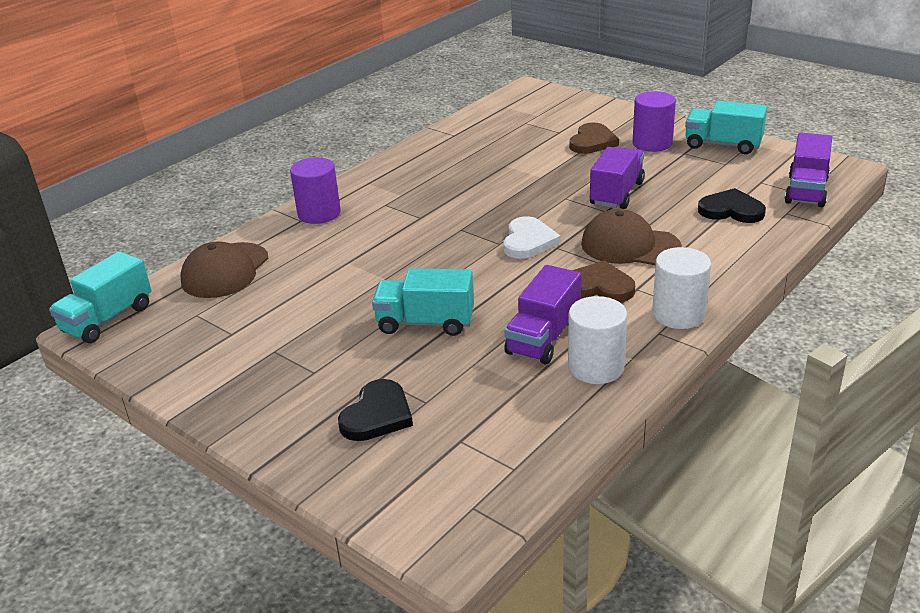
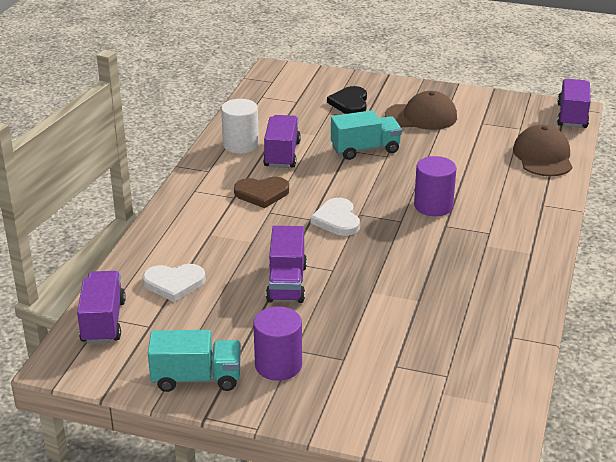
camera: 155 degrees right, 0 degrees up
(108, 319) = (572, 116): turquoise truck -> purple truck
(319, 213) = (535, 213): purple cylinder -> purple cylinder (433, 206)
(592, 142) = (347, 355): brown heart -> none
(630, 245) = (252, 231): brown cap -> brown cap (421, 116)
(678, 314) = (198, 184): white cylinder -> none
(731, 210) = (174, 283): black heart -> white heart

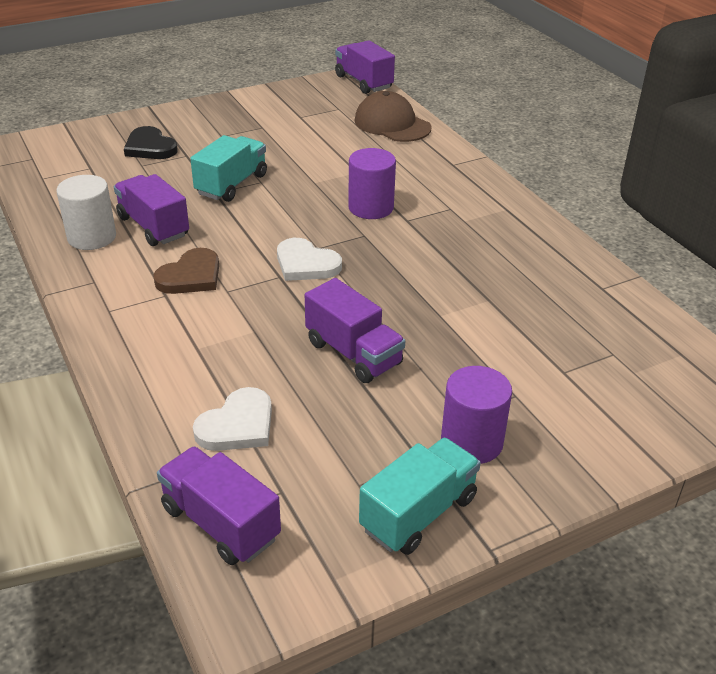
camera: 45 degrees left, 5 degrees up
(421, 116) = (238, 132): brown cap -> none

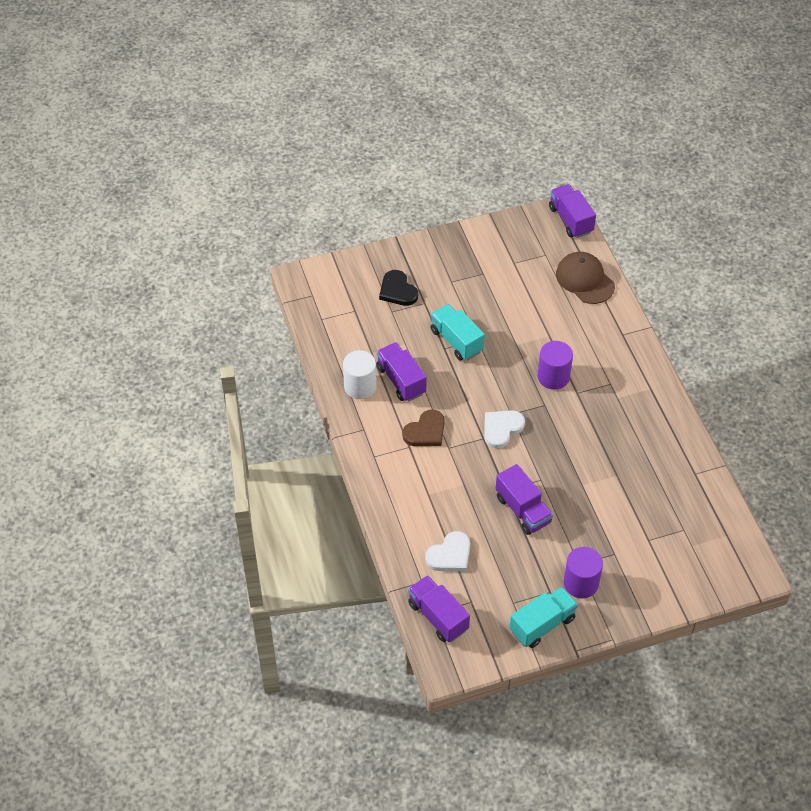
camera: 10 degrees right, 15 degrees up
(231, 184) = (456, 341): turquoise truck -> turquoise truck turned 75 degrees counterclockwise
(306, 264) = (501, 429): white heart -> white heart turned 90 degrees clockwise

